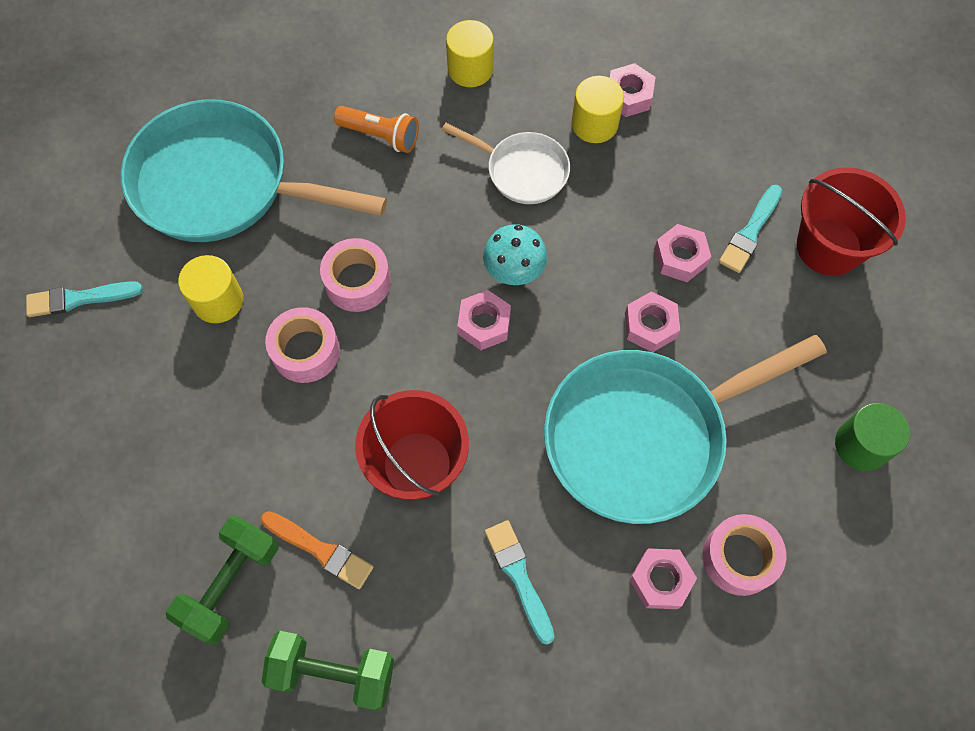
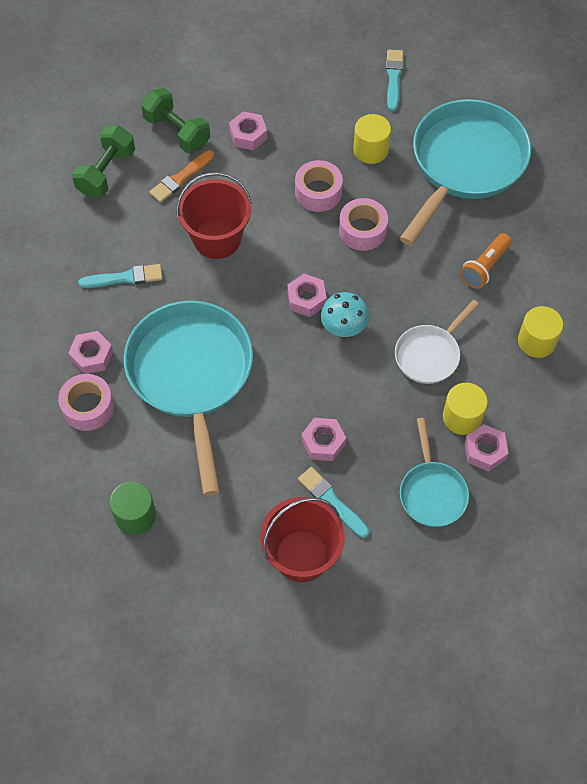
camera: 105 degrees right, 5 degrees down
(650, 326) = (273, 404): pink nut -> pink nut (248, 135)
(698, 136) = (432, 492): none -> turquoise pan

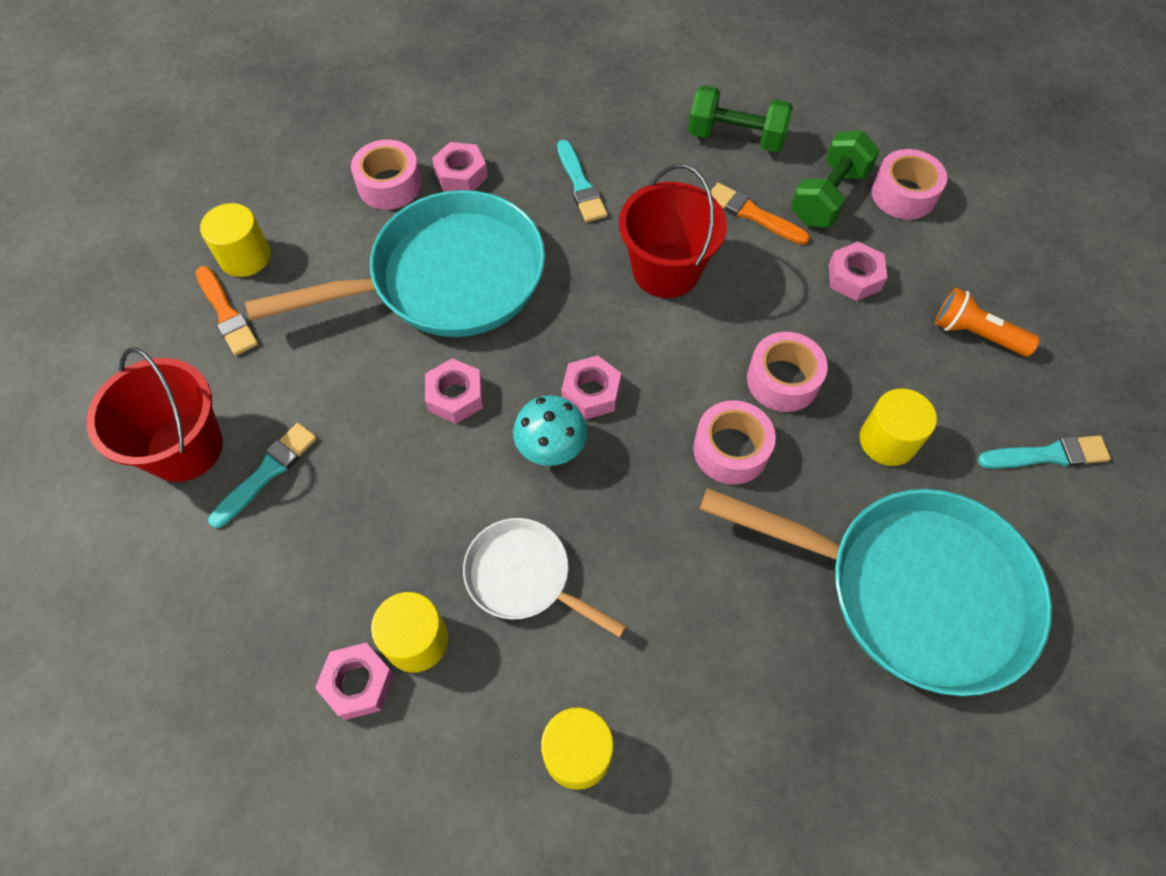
camera: 80 degrees right, 0 degrees up
(135, 515) = (245, 257): green cylinder -> yellow cylinder
(186, 90) = (903, 194): none -> pink tape
(188, 529) = (226, 314): none -> orange brush
(323, 442) = (358, 448): pink nut -> pink nut (455, 396)
(432, 492) = (283, 609): turquoise pan -> none
(484, 267) = (708, 646): orange flashlight -> orange flashlight (976, 334)

